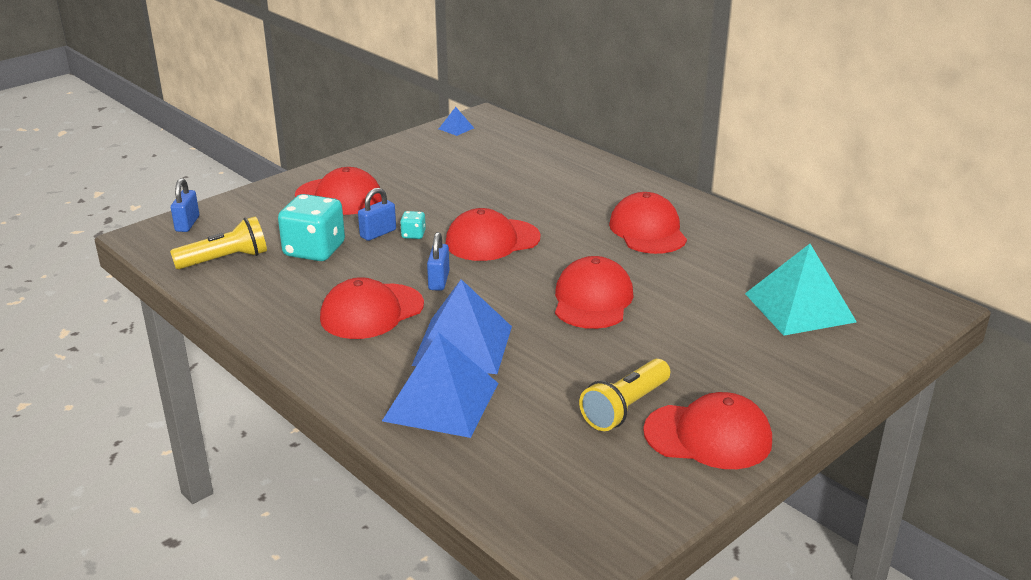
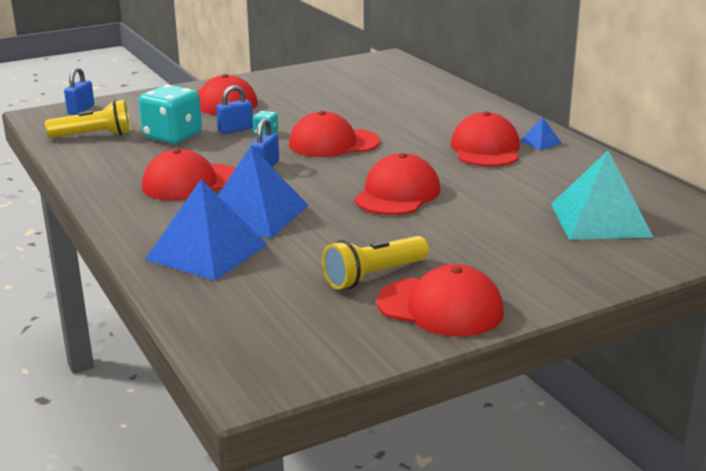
camera: 15 degrees right, 5 degrees down
(456, 128) = (356, 64): blue pyramid -> blue pyramid (540, 142)

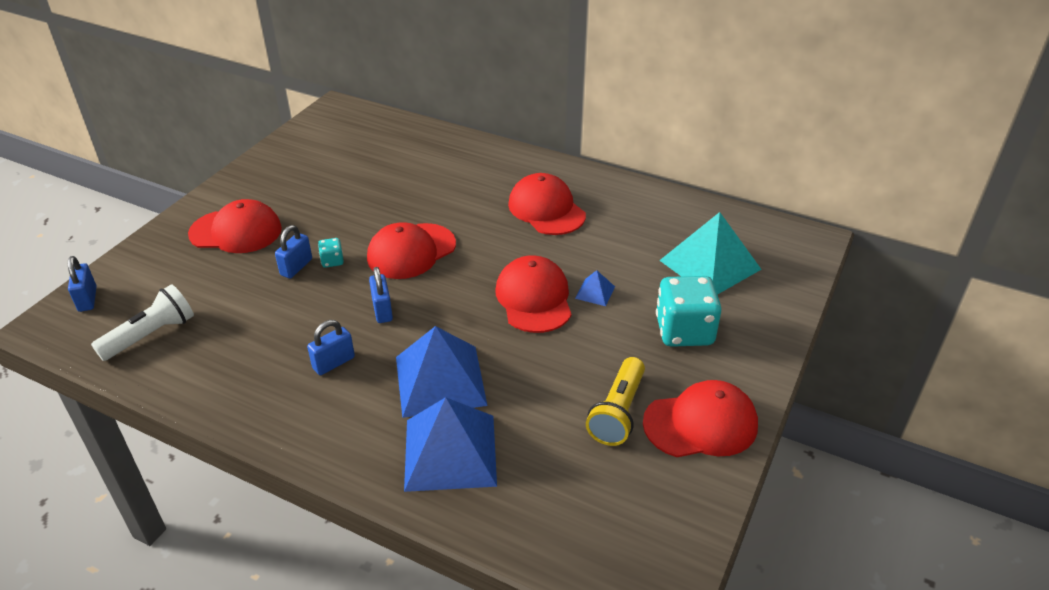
camera: 35 degrees left, 15 degrees up
(94, 136) = (151, 335): yellow flashlight -> white flashlight
(172, 136) = (240, 302): turquoise dice -> turquoise dice (684, 331)
(191, 182) = (333, 363): red cap -> blue padlock
(540, 142) = (580, 184): blue pyramid -> blue pyramid (595, 292)

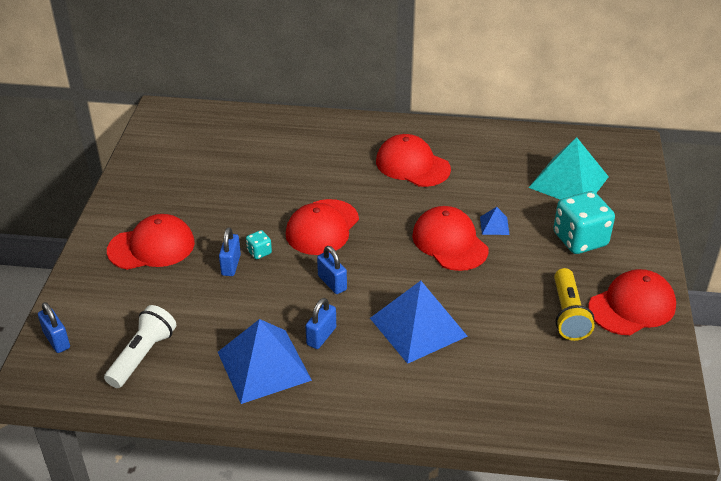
camera: 20 degrees left, 0 degrees up
(450, 452) = (462, 379): blue pyramid -> blue pyramid (263, 365)

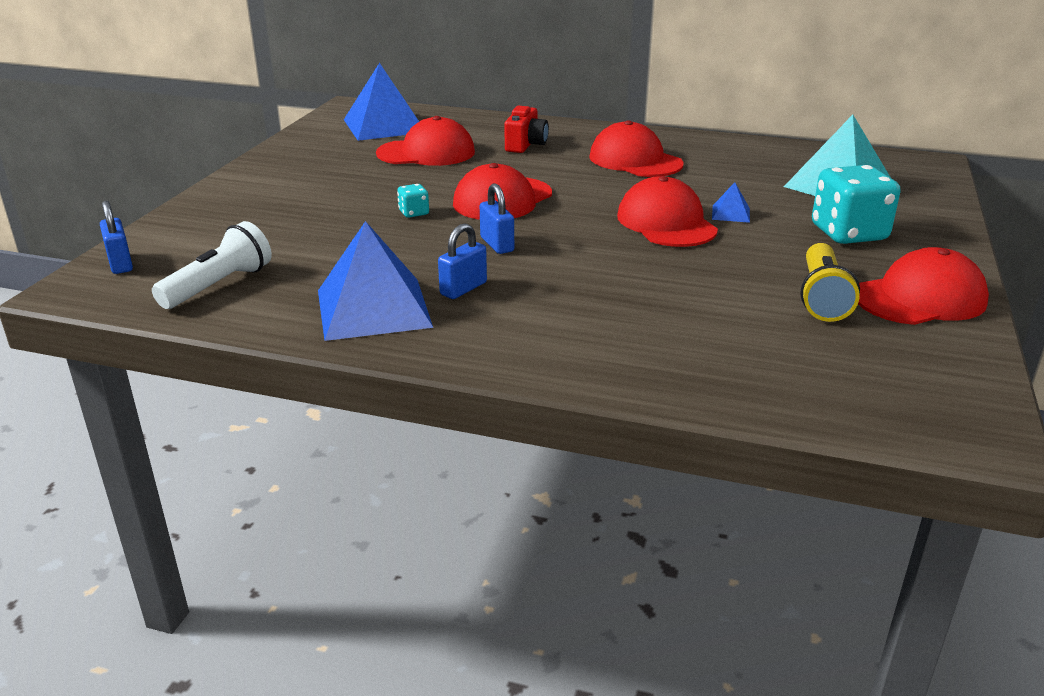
camera: 10 degrees right, 10 degrees down
(151, 247) = (283, 199): red cap -> red cap (426, 153)
(231, 265) = (373, 220): blue padlock -> none
(322, 153) = (525, 145): none -> red camera
(418, 327) = (600, 291): blue pyramid -> blue pyramid (384, 125)

